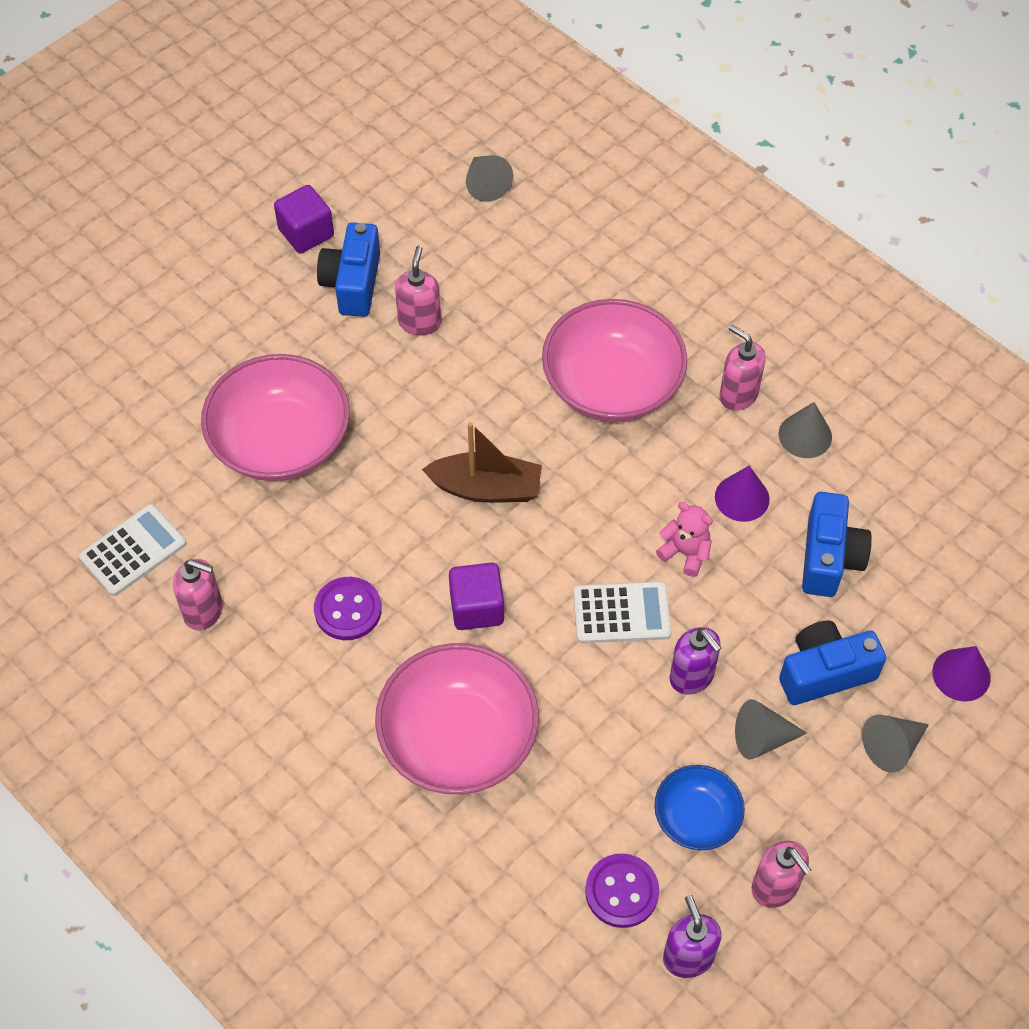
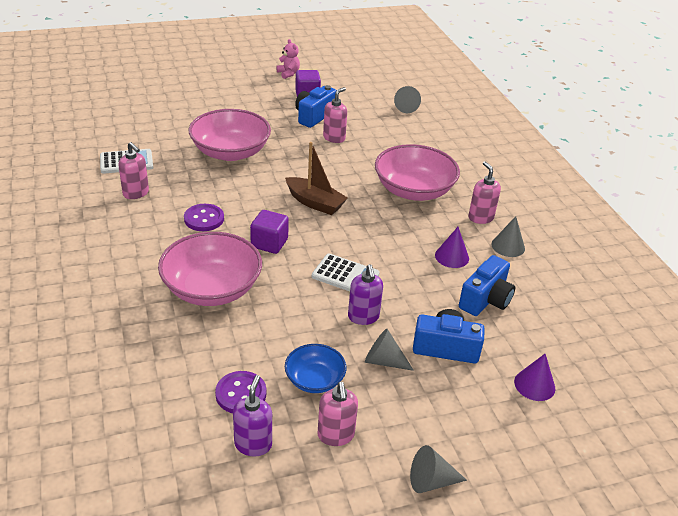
camera: 25 degrees right, 20 degrees down
(685, 553) = (401, 266): pink teddy bear -> pink teddy bear (288, 74)
(892, 747) = (463, 400): grey cone -> grey cone (431, 481)

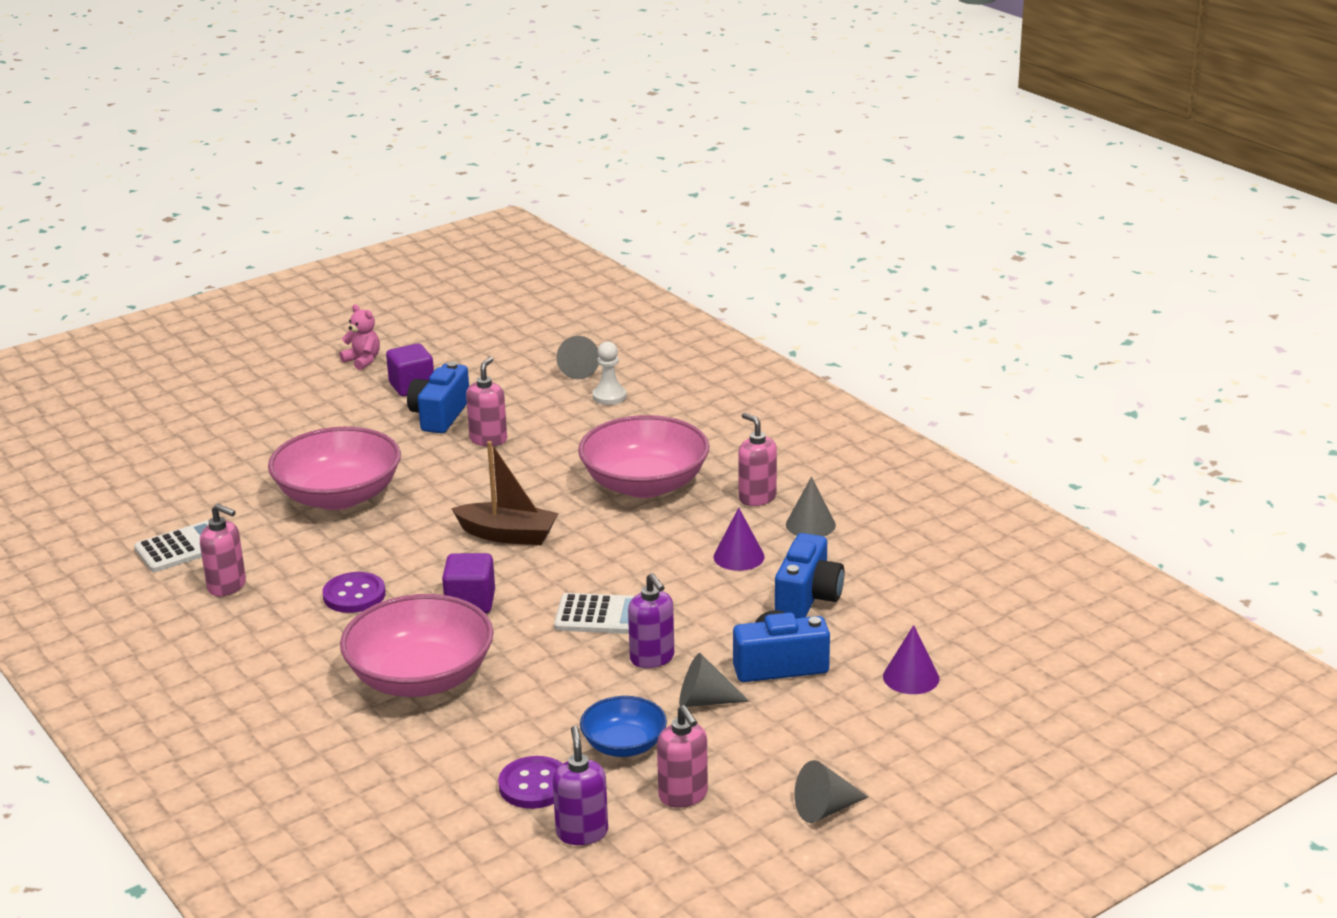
camera: 15 degrees left, 10 degrees down
(418, 128) = (609, 396): none -> white pawn

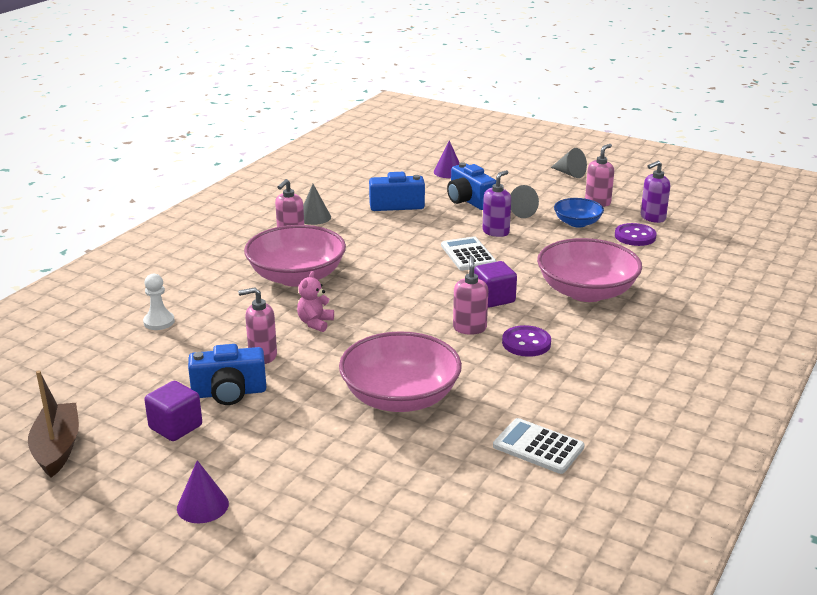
camera: 115 degrees left, 0 degrees up
(227, 586) = (567, 401): pink soap dispenser -> pink soap dispenser (469, 328)
(363, 361) = (124, 479): pink teddy bear -> pink teddy bear (315, 323)
(508, 535) = (401, 308): brown boat -> brown boat (57, 448)
(577, 370) = (111, 349): grey cone -> none
(738, 556) = (368, 230): purple cone -> purple cone (202, 506)

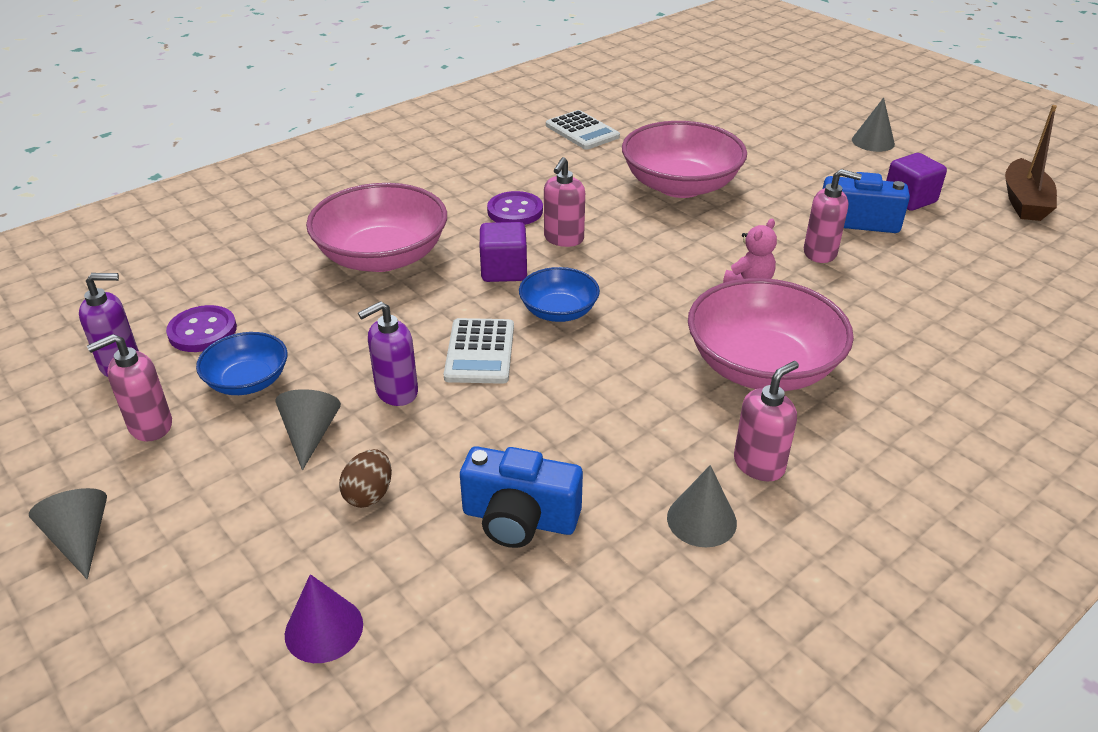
camera: 160 degrees left, 10 degrees up
(159, 322) = (965, 326): white pawn -> none
(202, 506) = (873, 141): purple cone -> grey cone
(437, 282) = (559, 311): none -> blue bowl
(469, 201) = (369, 494): blue camera -> brown egg

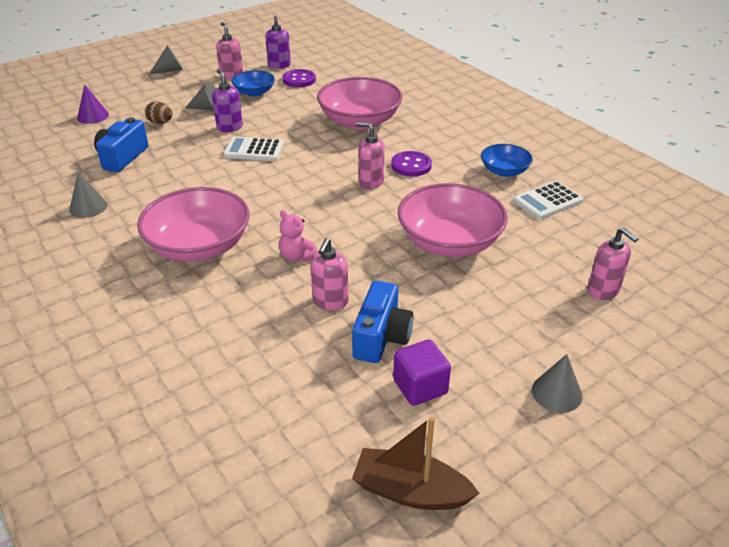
camera: 95 degrees right, 0 degrees up
(504, 270) = (335, 159): purple cube -> none
(559, 311) = (285, 176): blue bowl -> blue bowl (504, 171)
(759, 464) = (115, 231): pink soap dispenser -> pink soap dispenser (603, 291)

